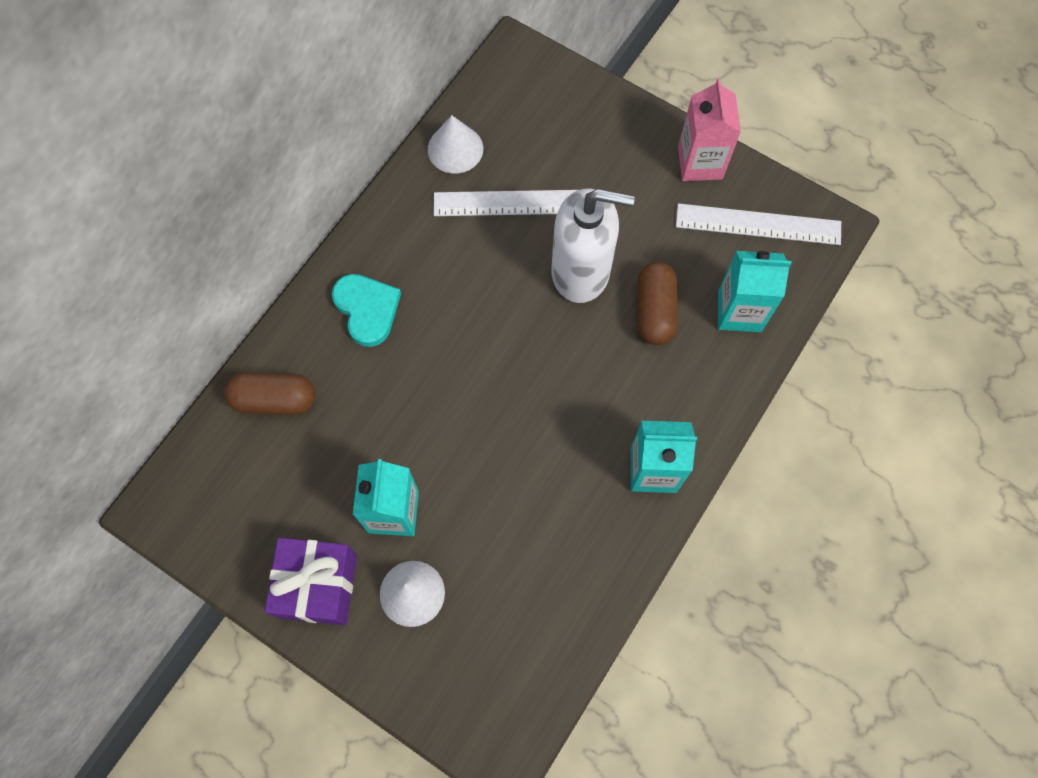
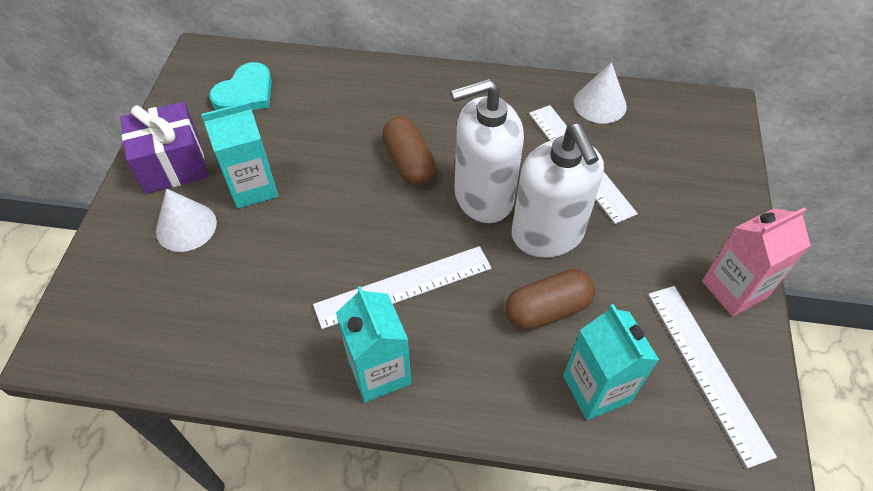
camera: 65 degrees right, 15 degrees down
(275, 399) = (315, 82): brown capsule -> brown capsule (409, 163)
(367, 309) = (420, 105): turquoise heart -> turquoise heart (245, 93)
(513, 305) = (483, 197): none -> white soap dispenser
(578, 415) = (403, 286): none -> white ruler

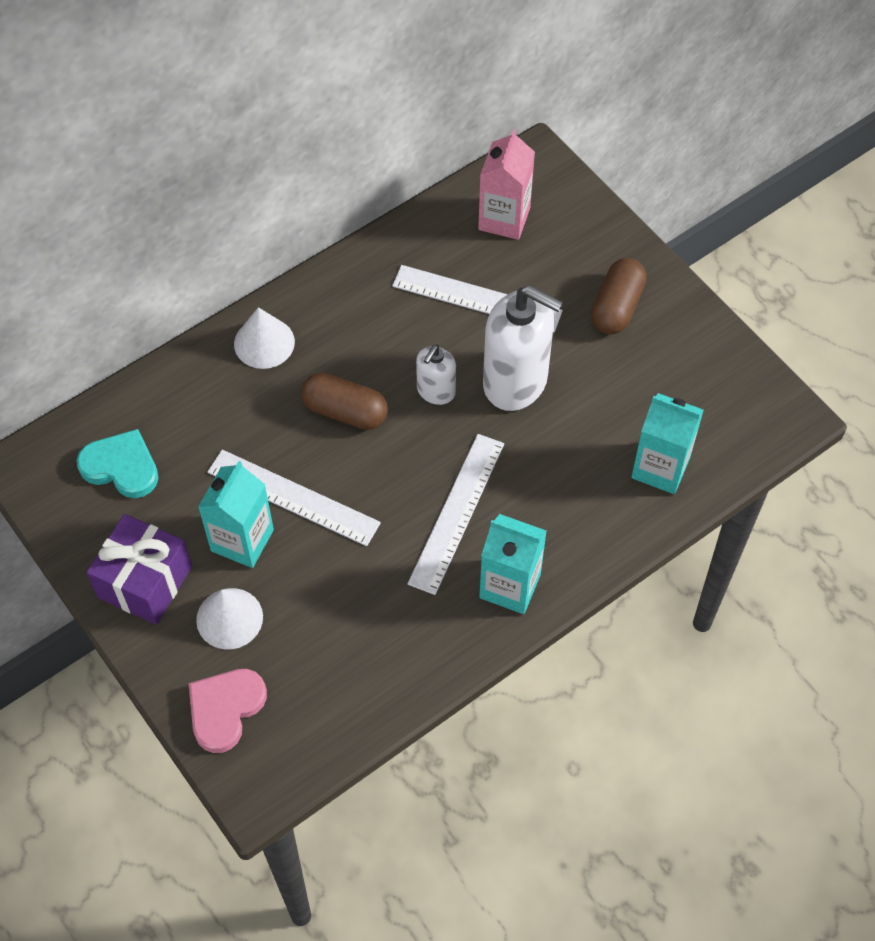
camera: 45 degrees left, 5 degrees up
(110, 280) = (225, 709): none -> pink heart
(245, 93) = (121, 467): turquoise heart -> turquoise heart turned 60 degrees counterclockwise
(483, 197) = (436, 391): white soap dispenser -> white soap dispenser, size x0.52
(547, 309) = (574, 440): brown capsule -> brown capsule (616, 307)
(600, 104) = (439, 231): white cone -> white cone (264, 343)
(708, 370) = (715, 392): white ruler -> white ruler (293, 497)
(734, 289) = (680, 316): pink carton -> pink carton (504, 219)

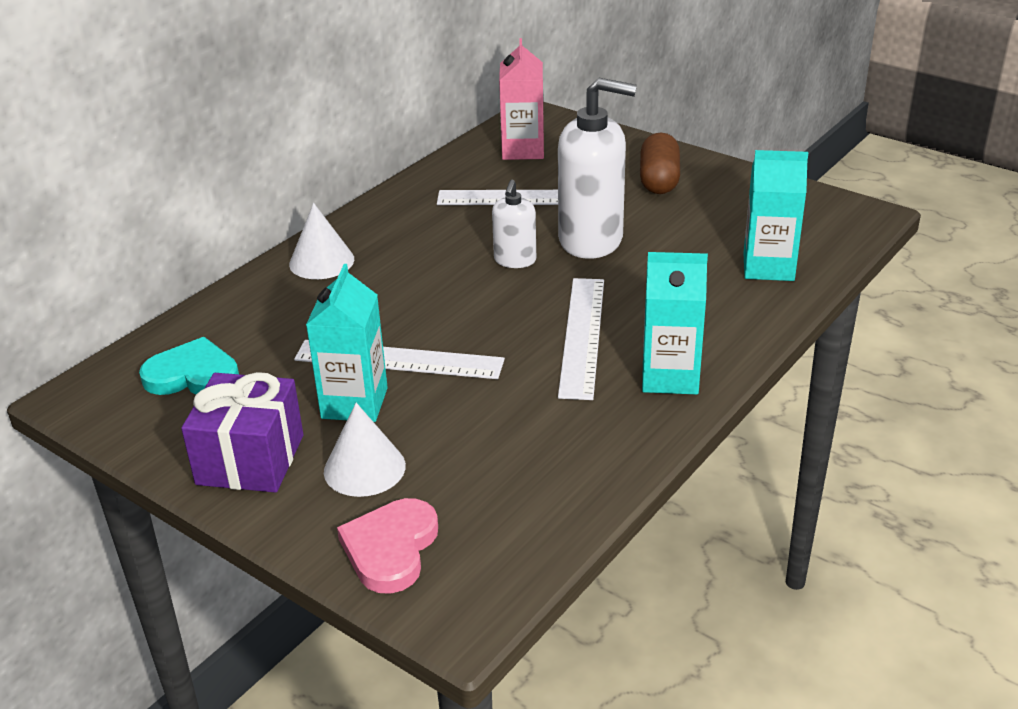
camera: 15 degrees left, 25 degrees down
(345, 411) = (427, 290): brown capsule -> none

